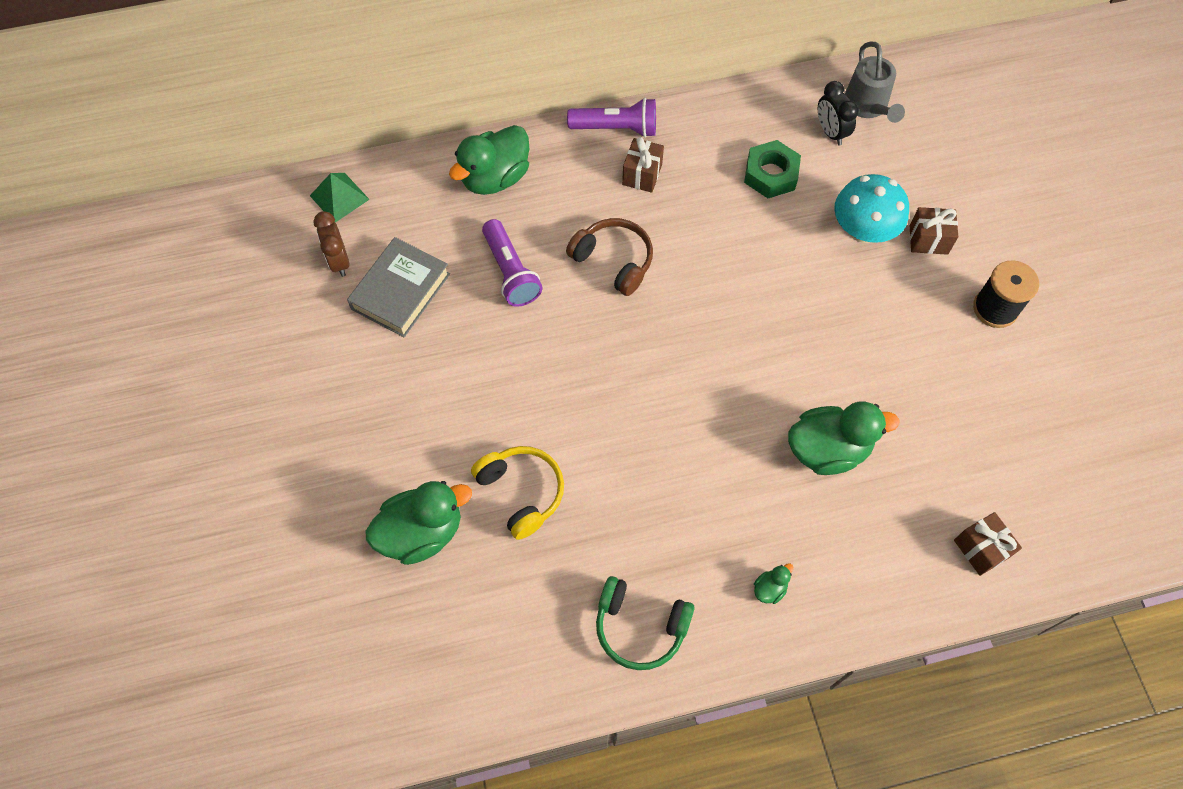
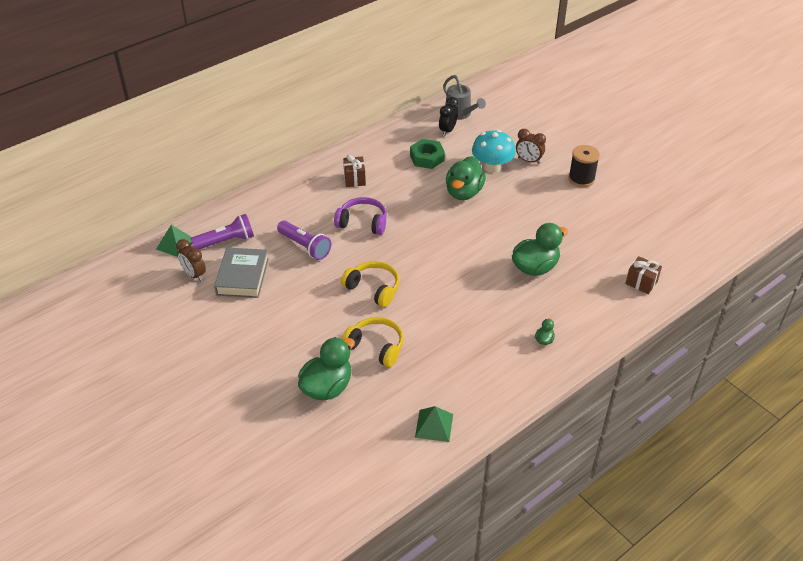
camera: 25 degrees left, 20 degrees down
(495, 178) = (268, 206): green duck -> green duck (464, 192)
(533, 664) = (434, 425): none -> green pyramid
(569, 388) = (373, 288): none -> yellow headphones
(613, 261) = (362, 222): brown headphones -> purple headphones
(616, 128) = (327, 163): purple flashlight -> purple flashlight (226, 241)
(640, 627) = (484, 384): green headphones -> none
(830, 132) = (447, 130): black clock -> black clock turned 75 degrees clockwise
(928, 240) = (528, 160): brown gift -> brown clock

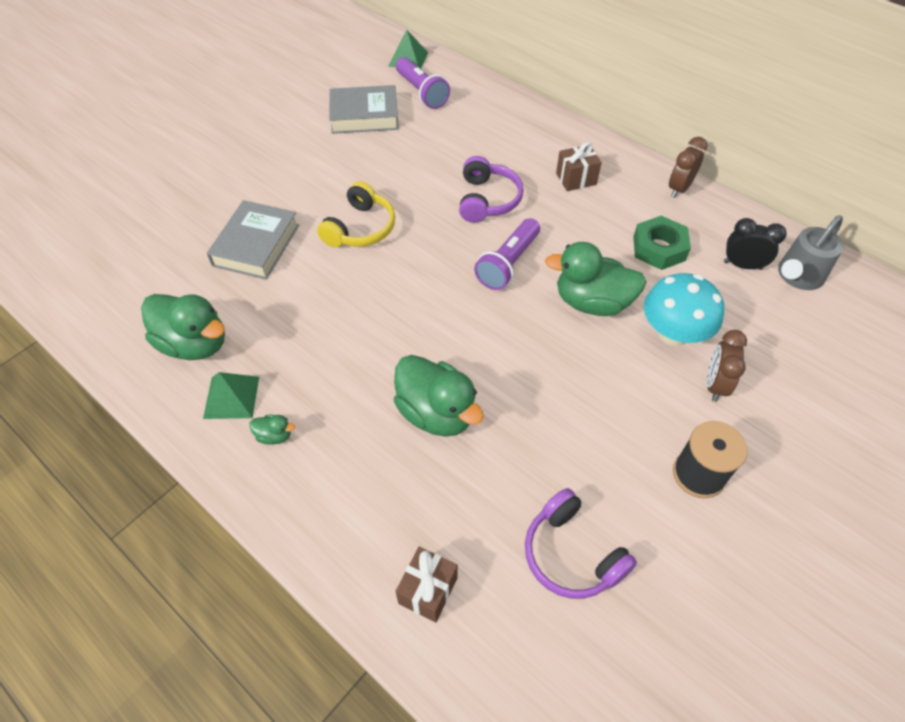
camera: 80 degrees right, 10 degrees up
(194, 275) = (362, 81): brown clock -> brown clock (679, 189)
(305, 246) = (427, 155): purple flashlight -> purple flashlight (508, 264)
(327, 387) = (190, 212): green duck -> green duck (194, 344)
(376, 347) = (256, 245): yellow headphones -> grey book
(434, 425) = (121, 319): green pyramid -> green pyramid (231, 397)
(622, 229) = (571, 554): none -> purple headphones

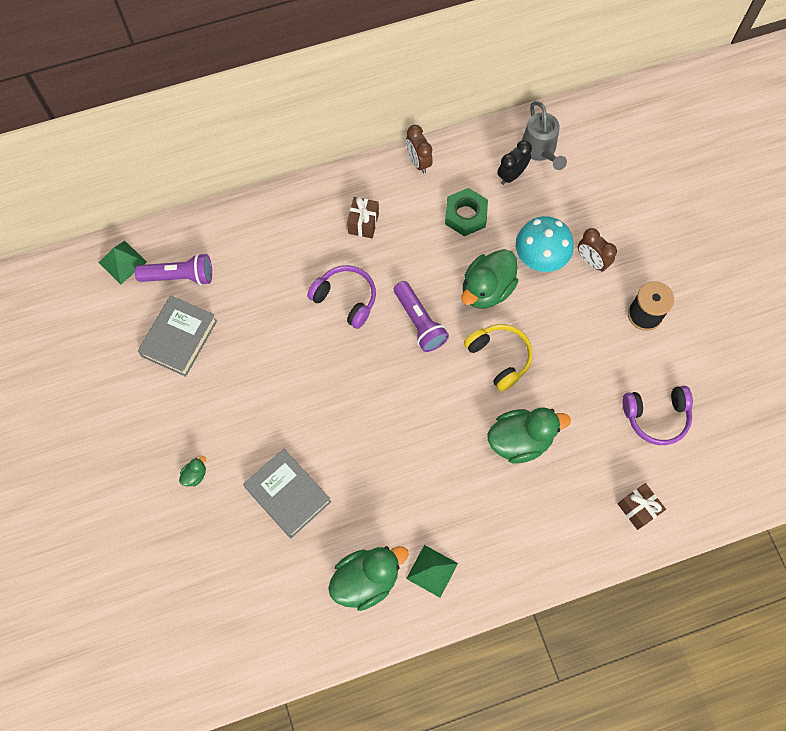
camera: 60 degrees left, 15 degrees up
(274, 435) = (481, 554): green duck -> green duck (195, 475)
(360, 228) = (318, 407): yellow headphones -> yellow headphones (499, 358)

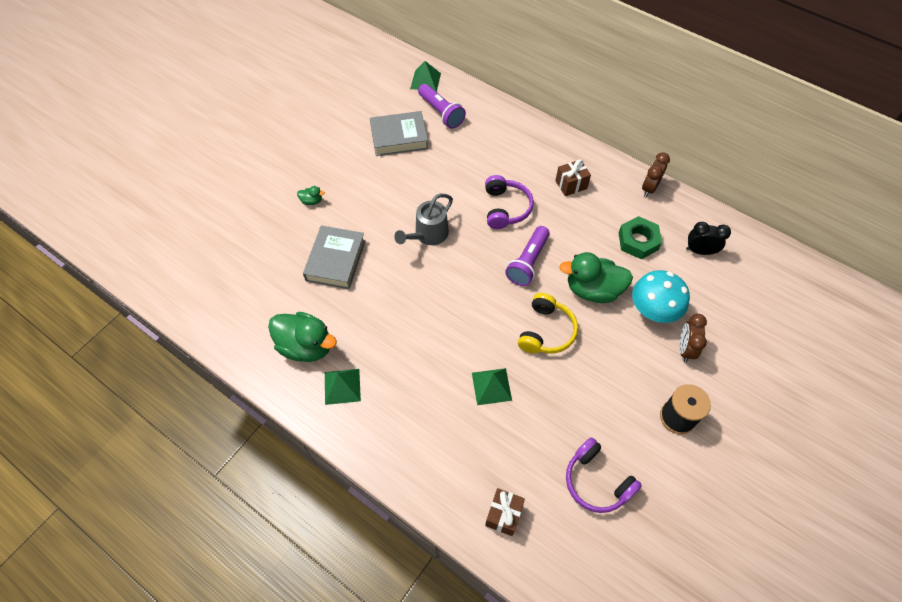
camera: 55 degrees right, 10 degrees down
(520, 440) = (491, 386): green duck -> green pyramid
(540, 150) = (739, 258): grey watering can -> grey watering can (428, 235)

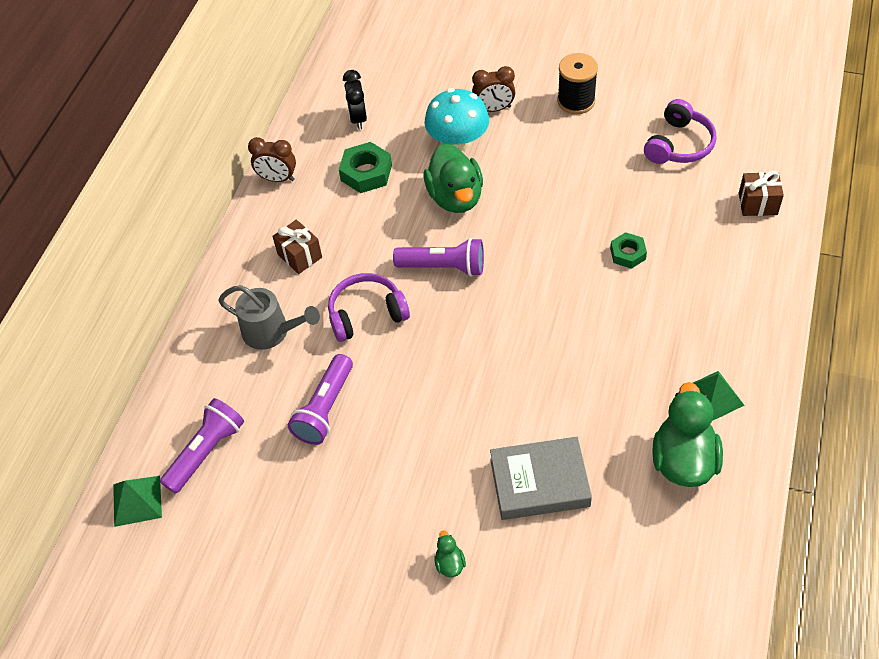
camera: 105 degrees left, 5 degrees down
(399, 137) = (278, 492): grey book -> none
(428, 235) = (448, 387): grey watering can -> grey watering can (272, 332)
(443, 170) = (325, 409): none -> purple flashlight
(491, 386) = (627, 253): green pyramid -> green nut
(546, 331) = (532, 225): yellow headphones -> none

